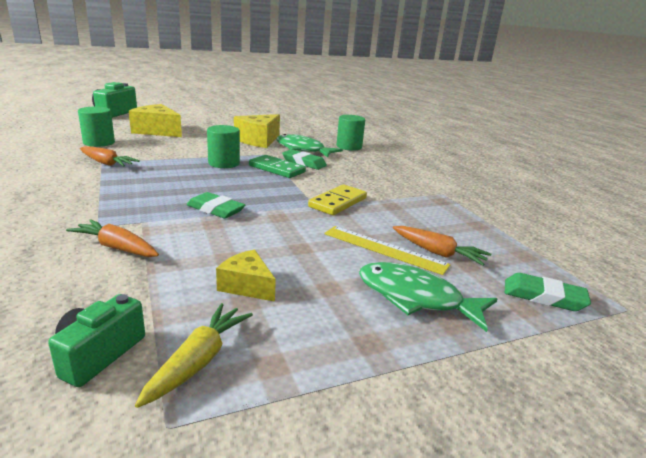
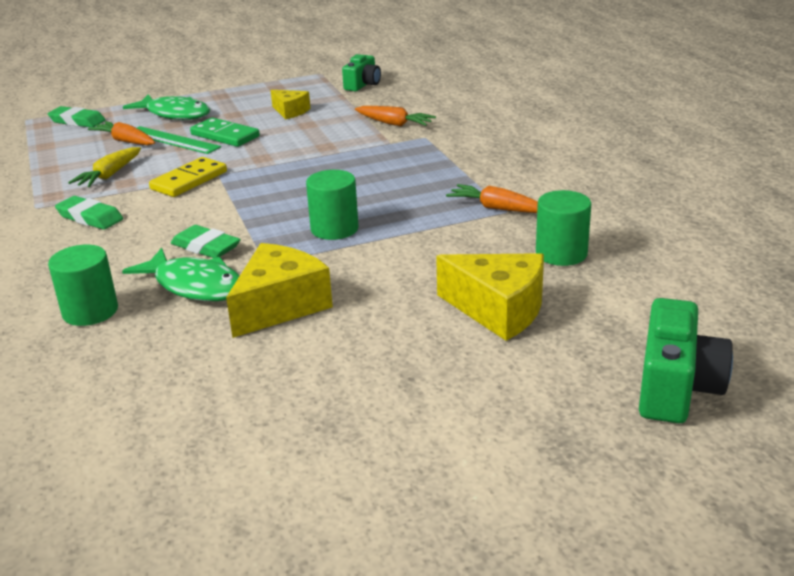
camera: 175 degrees left, 5 degrees up
(199, 360) = (313, 86): yellow carrot -> yellow carrot (109, 175)
(215, 209) = (326, 160): green eraser -> green eraser (90, 217)
(276, 169) = (253, 226): green domino -> green domino (225, 135)
(384, 249) = (172, 140): yellow ruler -> green ruler

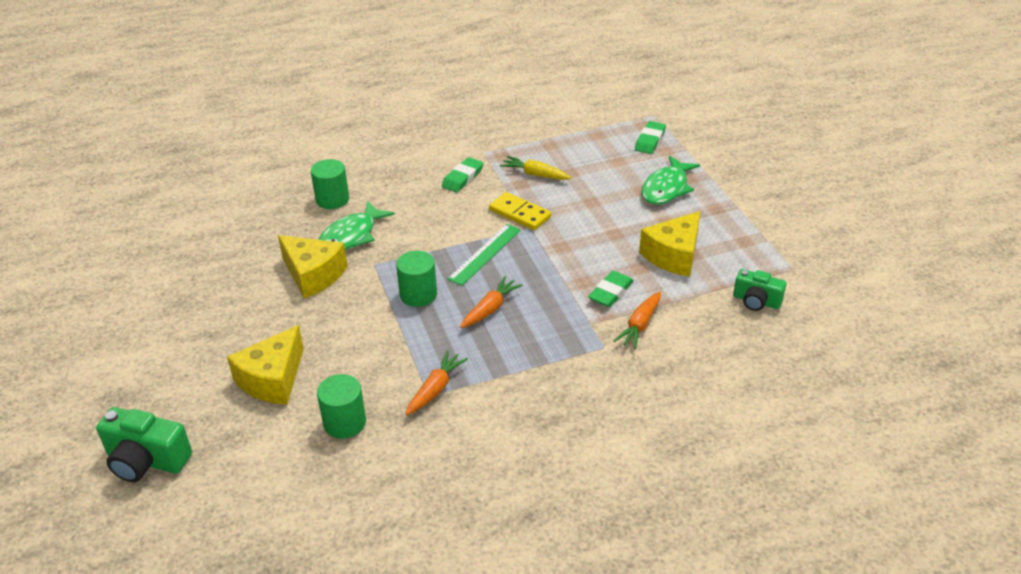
camera: 90 degrees right, 10 degrees up
(125, 141) = (604, 171): orange carrot -> orange carrot (490, 309)
(172, 140) = (605, 195): green ruler -> green ruler (485, 254)
(206, 247) = (404, 235): green eraser -> green eraser (610, 292)
(225, 135) = (613, 222): green domino -> none
(290, 111) = (674, 255): yellow cheese -> yellow cheese, size x1.72

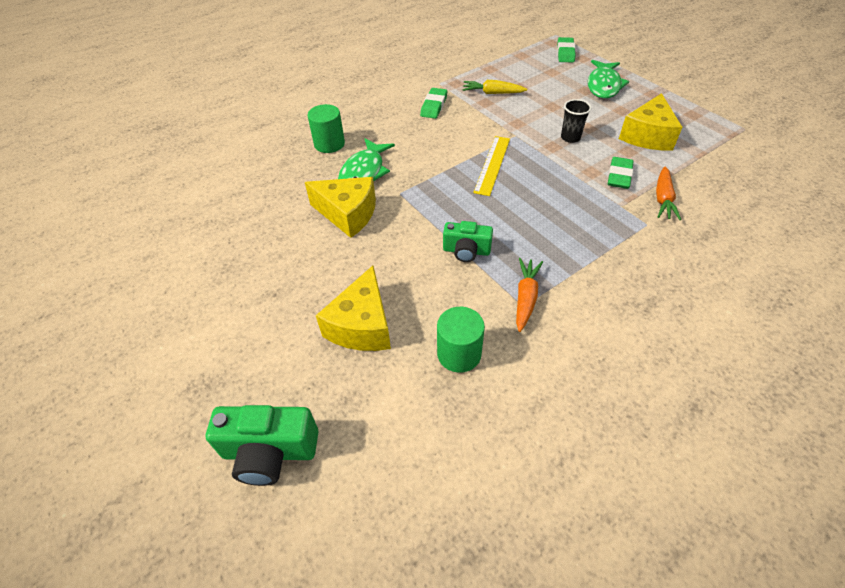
camera: 15 degrees left, 10 degrees up
(418, 294) = (455, 212): green cylinder -> none
(485, 254) = (492, 165): green ruler -> yellow ruler
(490, 309) = (527, 211): orange carrot -> none
(519, 214) = (500, 126): yellow domino -> none
(587, 241) = (570, 137): none -> black cup
(756, 301) = (739, 159): green camera -> green camera (466, 251)

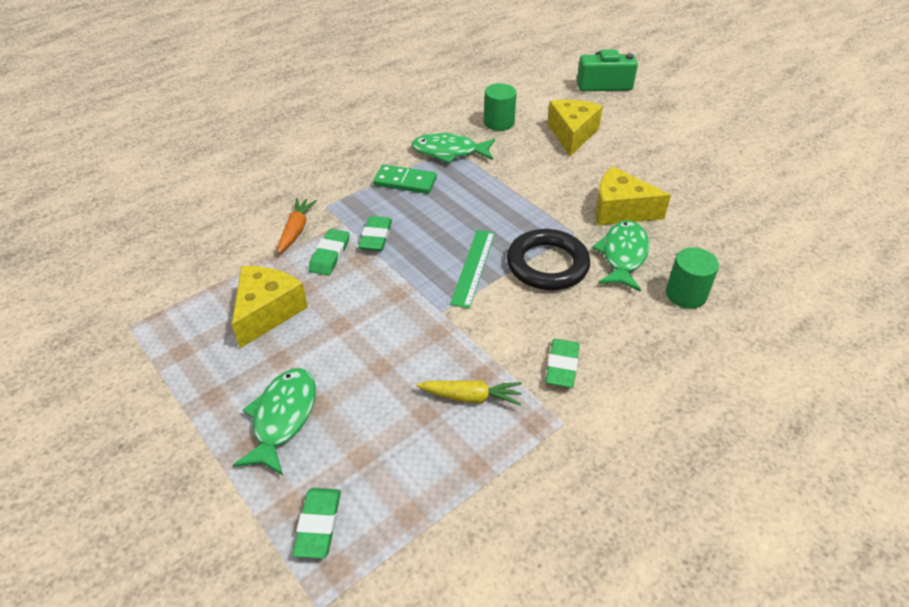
camera: 175 degrees right, 5 degrees down
(430, 166) = (547, 264): none -> black ring
(466, 251) = (498, 181): green camera -> none
(492, 165) = (473, 267): yellow ruler -> green ruler
(525, 297) = (449, 152): orange carrot -> green fish
(570, 137) = (370, 308): black cup -> none
(571, 253) = (405, 182): none -> green domino
(583, 191) = (376, 237): none -> green eraser

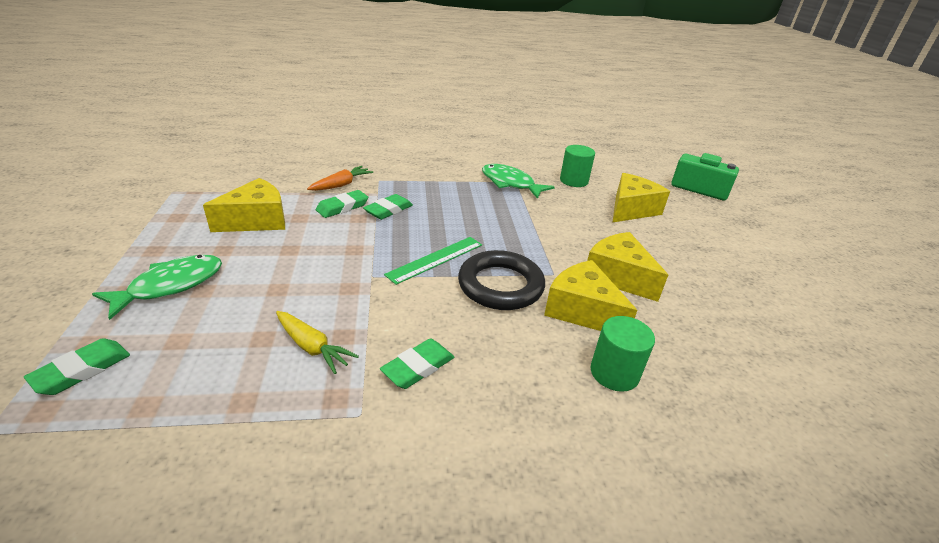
camera: 30 degrees right, 10 degrees down
(405, 182) = (453, 188): green domino -> none
(623, 255) = (582, 310): green fish -> yellow cheese

